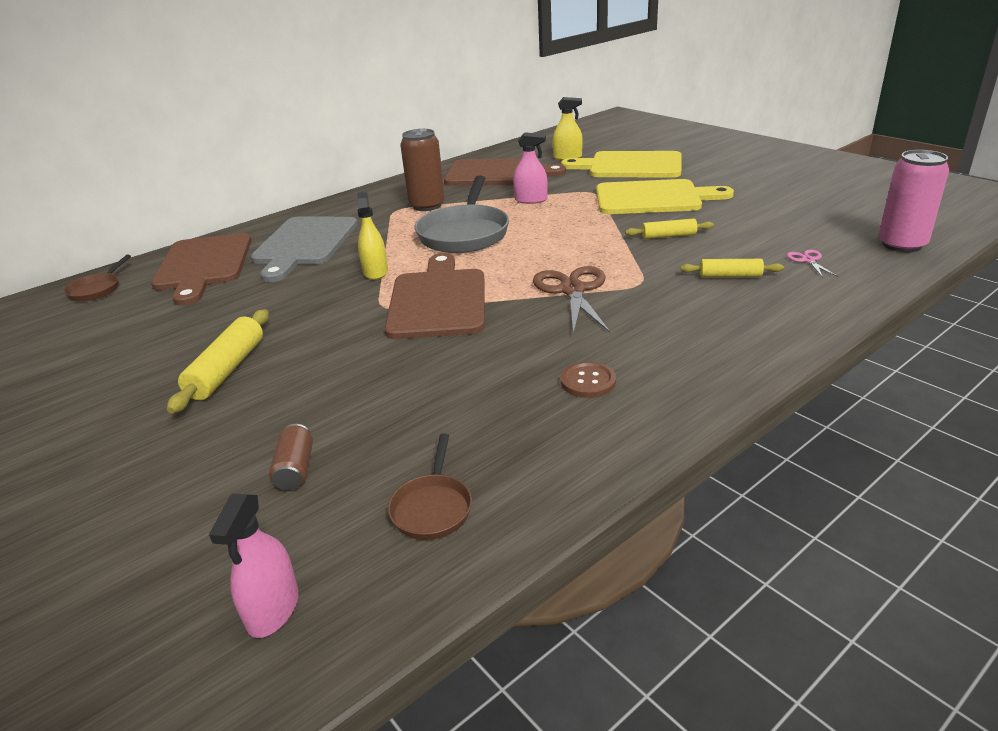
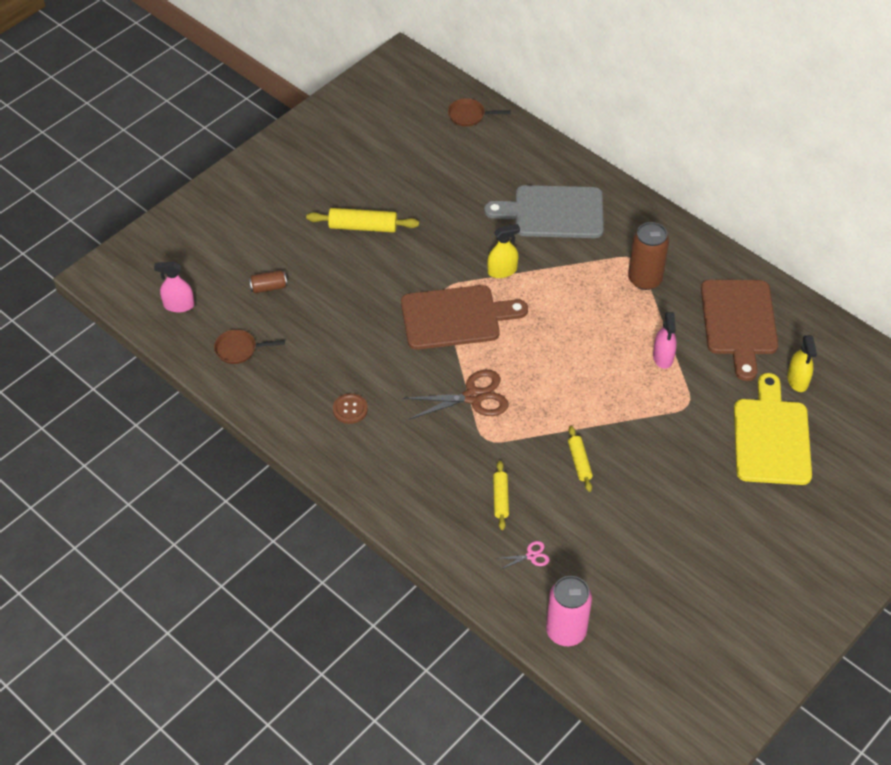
camera: 80 degrees right, 20 degrees up
(203, 265) = (511, 161): brown cutting board -> none
(464, 233) = (579, 316): grey pan -> none
(653, 198) = (673, 454): yellow cutting board -> none

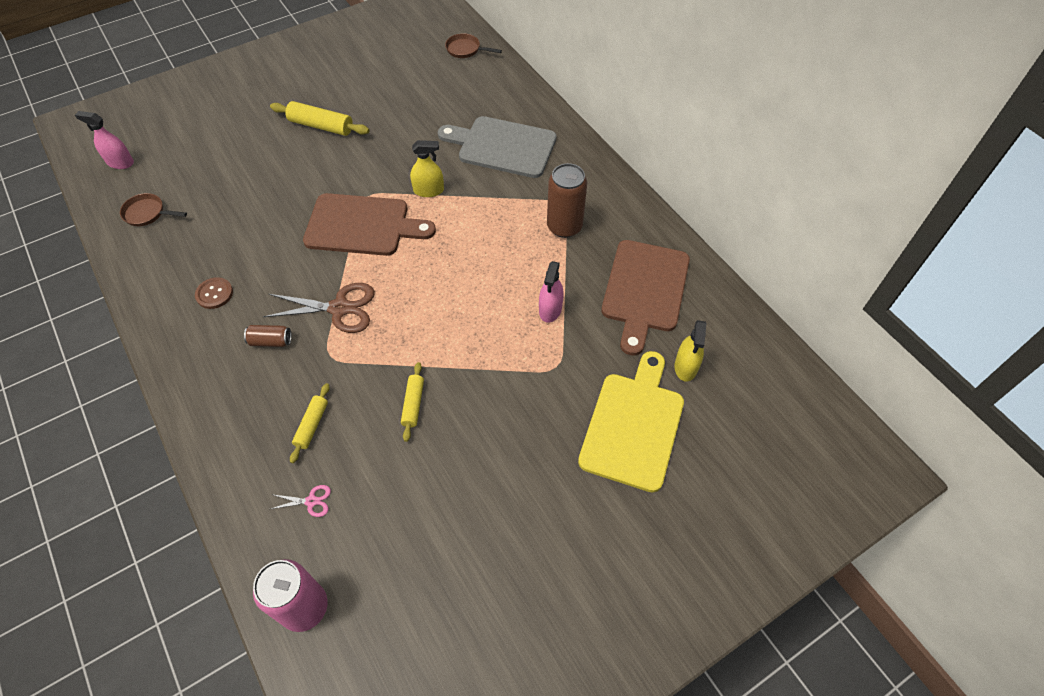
camera: 15 degrees right, 5 degrees up
(268, 287) = (207, 162): brown can -> brown can (270, 341)

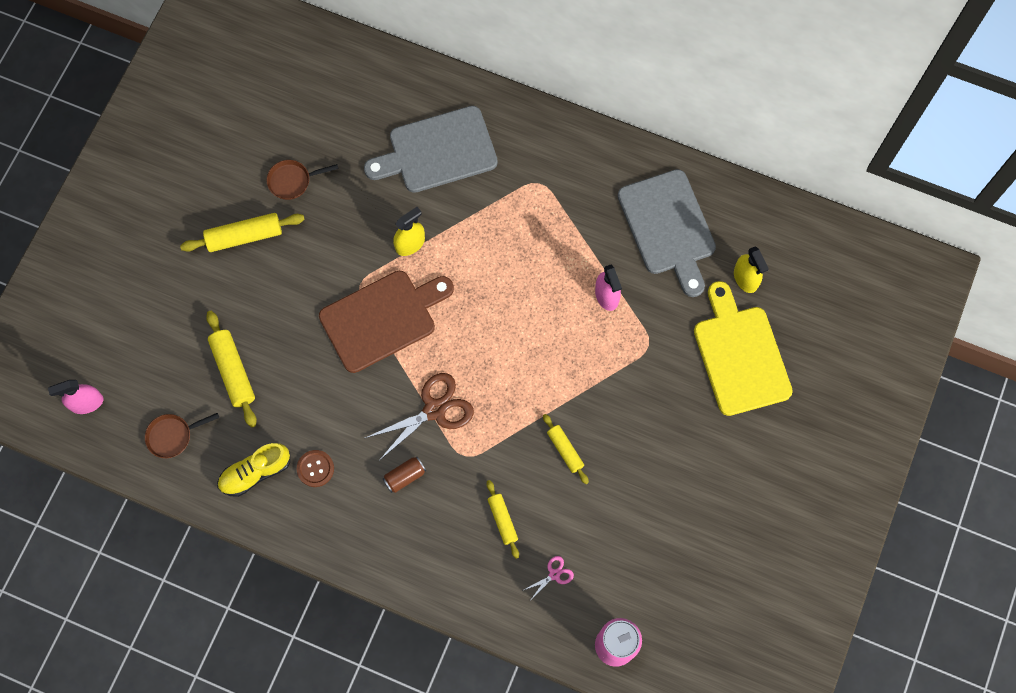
camera: 35 degrees left, 15 degrees up
(172, 270) = (255, 472): none -> yellow shoe
(228, 198) = (233, 371): none -> yellow rolling pin
(465, 50) = (305, 51): brown pan -> brown pan (292, 181)
(564, 226) = (558, 205): brown can -> none
(644, 290) = (668, 227): brown cutting board -> grey cutting board

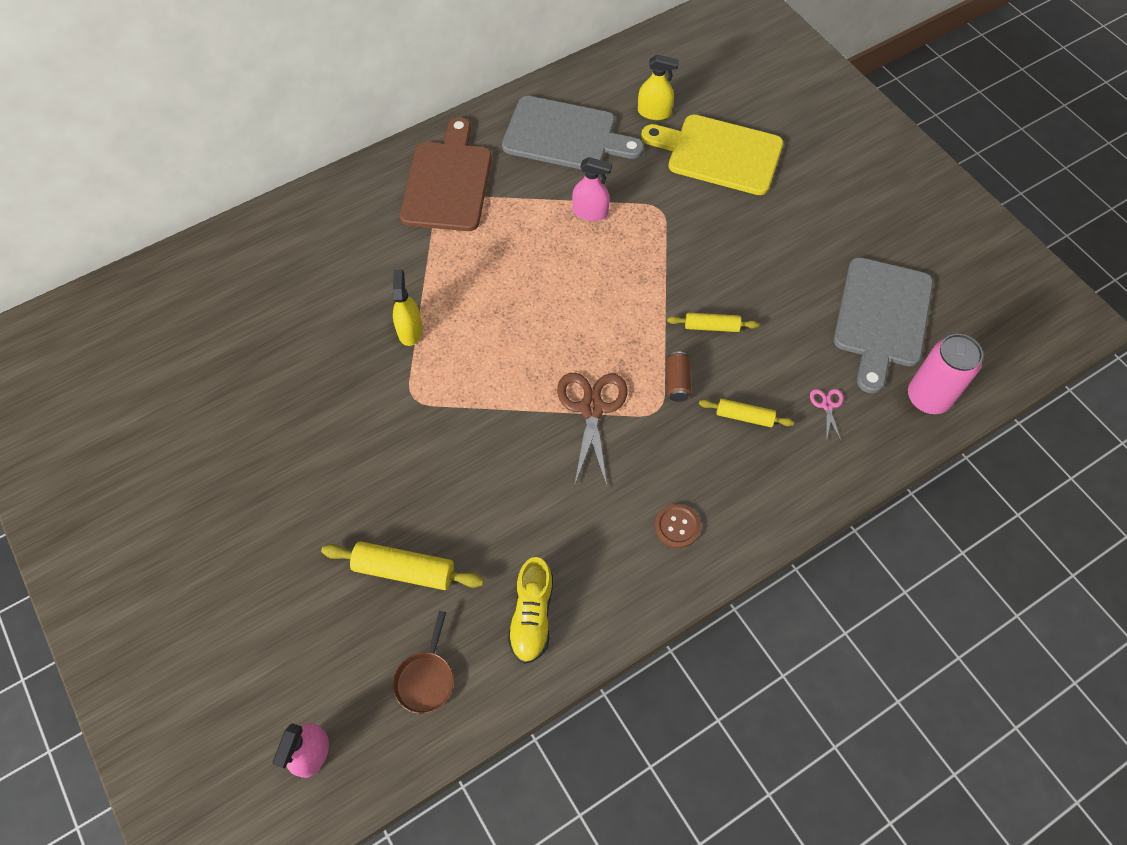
camera: 55 degrees left, 10 degrees down
(244, 236) = (270, 470): yellow rolling pin -> none
(292, 181) = (254, 391): brown pan -> none
(315, 468) = (571, 553): brown button -> brown button (677, 526)
(383, 319) = (464, 398): brown cutting board -> brown cutting board (448, 182)
(404, 476) = (640, 475): brown can -> brown can (677, 382)
(437, 151) = (340, 256): grey cutting board -> grey cutting board (881, 317)

